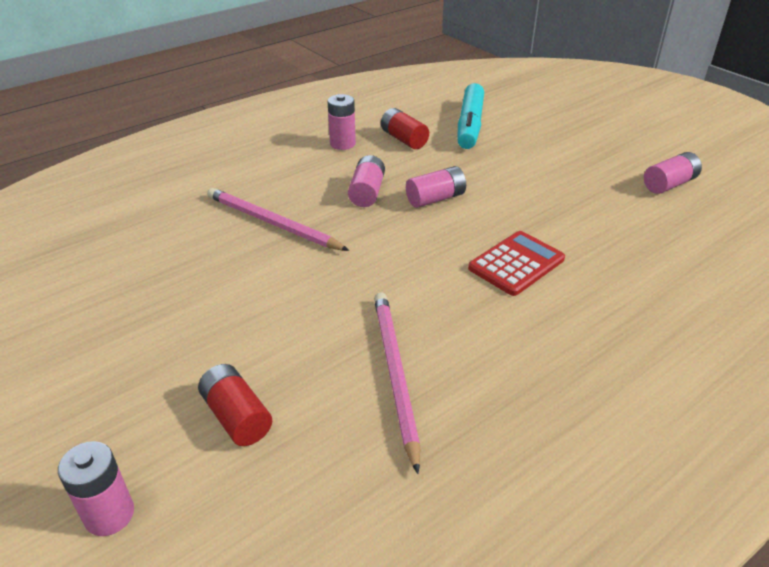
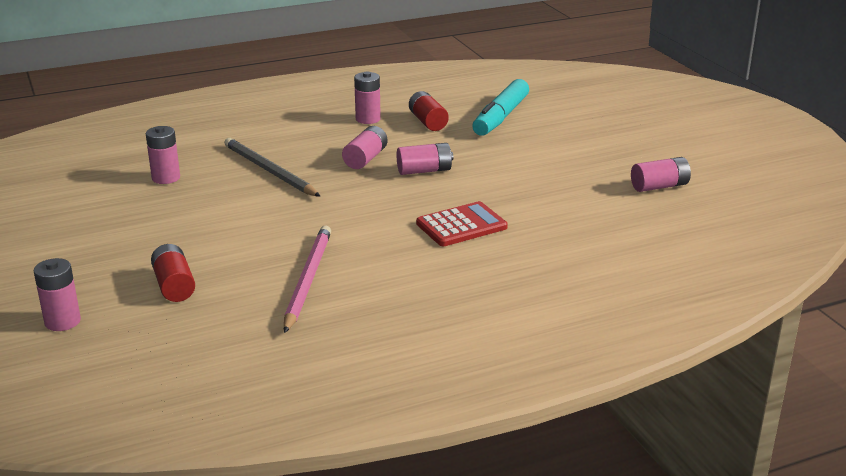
camera: 15 degrees right, 10 degrees down
(158, 250) = (166, 178): none -> pink battery
(272, 223) = (269, 171): pink pencil -> grey pencil

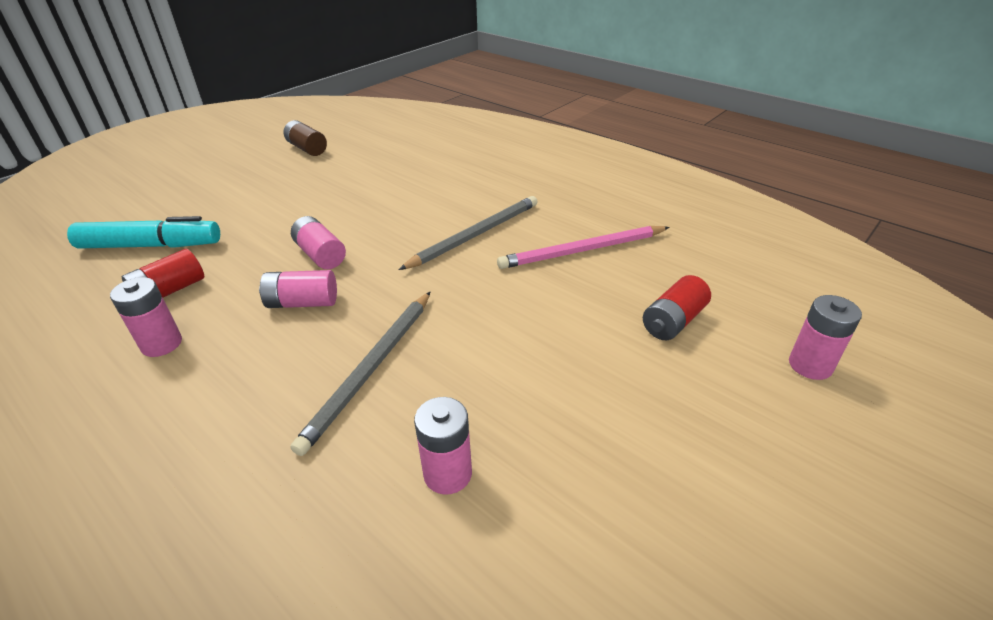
camera: 115 degrees left, 10 degrees up
(388, 237) = (475, 235): none -> grey pencil
(461, 225) = (428, 208): red calculator -> none
(659, 186) = (307, 149): pink battery -> brown battery

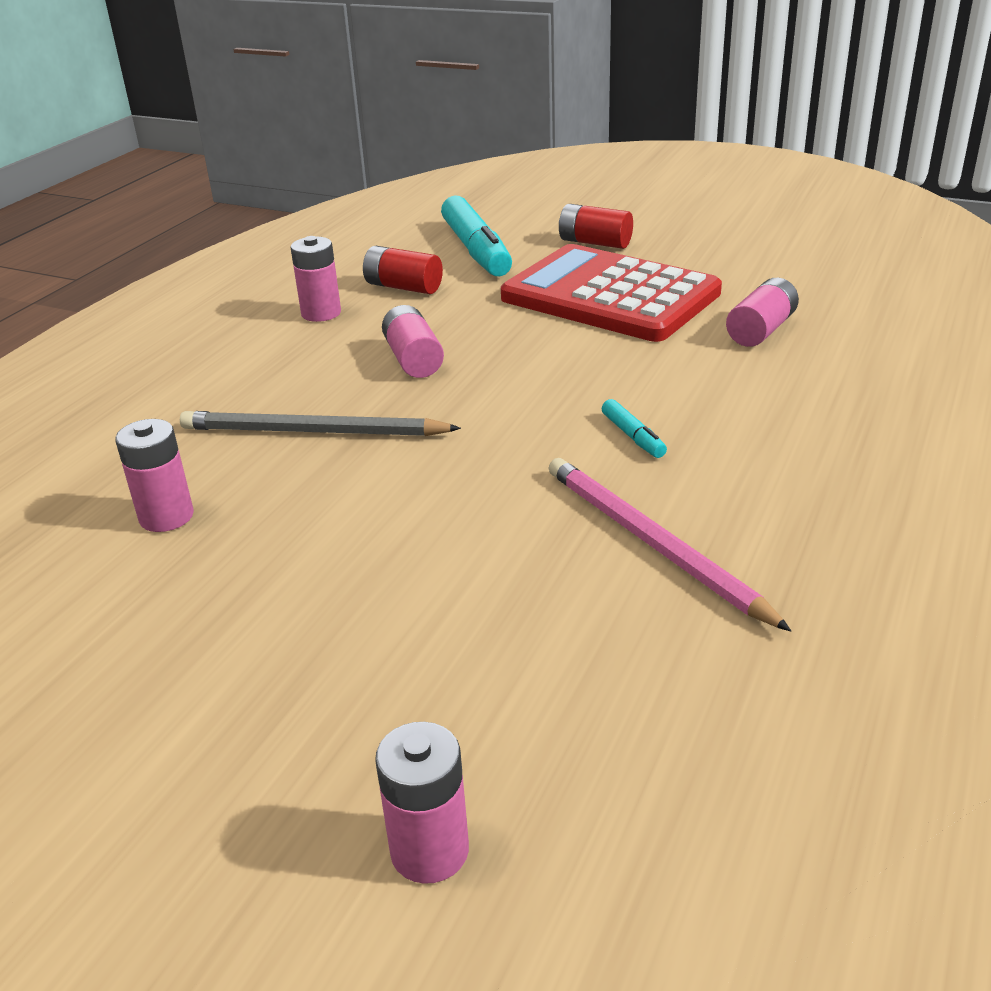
camera: 75 degrees right, 5 degrees down
(297, 207) = (610, 296): none -> red calculator
(307, 149) = (772, 253): brown battery -> none
(320, 255) = (513, 341): pink battery -> pink battery (761, 330)
(475, 235) = (633, 436): grey pencil -> turquoise marker
(673, 321) = (494, 666): red battery -> red battery (594, 243)

